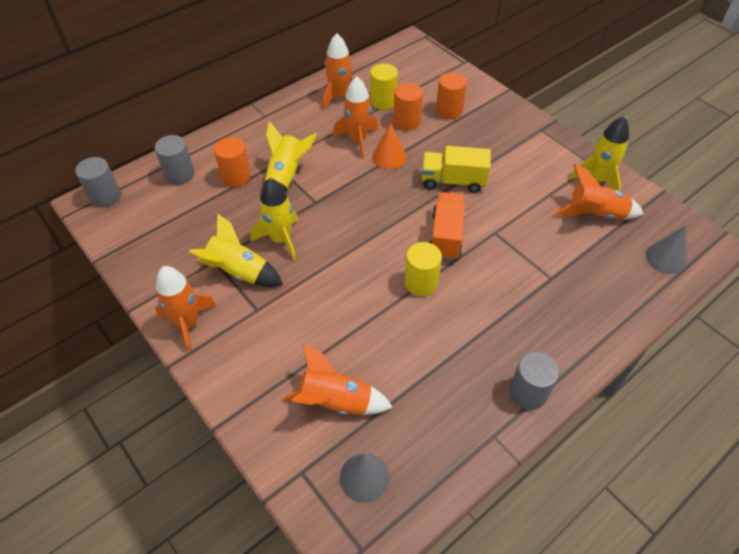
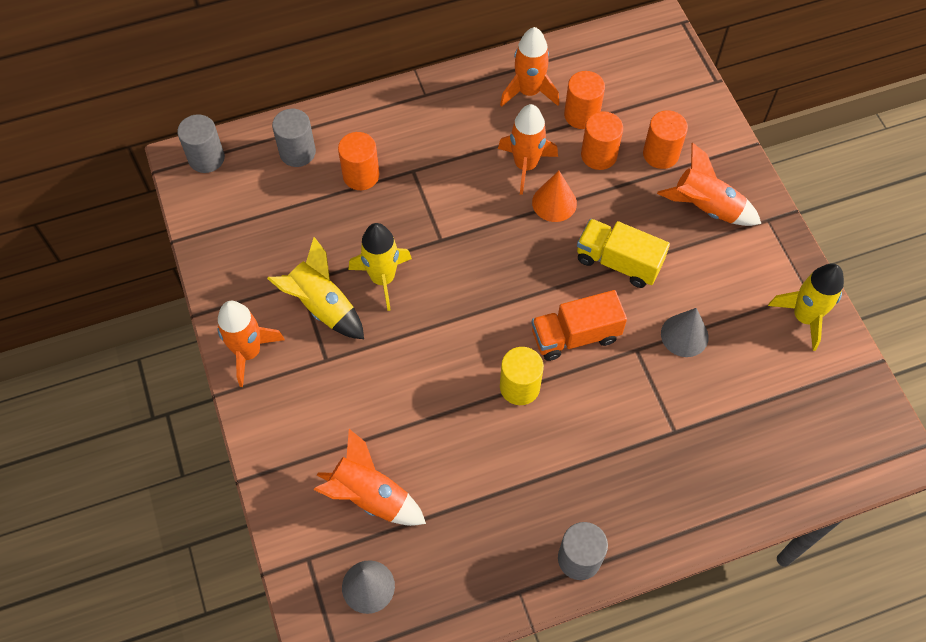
camera: 20 degrees right, 10 degrees up
(286, 177) = (419, 194): yellow rocket -> none
(383, 101) = (581, 115): yellow cylinder -> orange cylinder
(446, 236) = (575, 336): orange truck -> orange truck turned 135 degrees counterclockwise
(595, 214) = (774, 365): orange rocket -> orange rocket (706, 207)
(665, 258) = (830, 452): grey cone -> grey cone (684, 335)

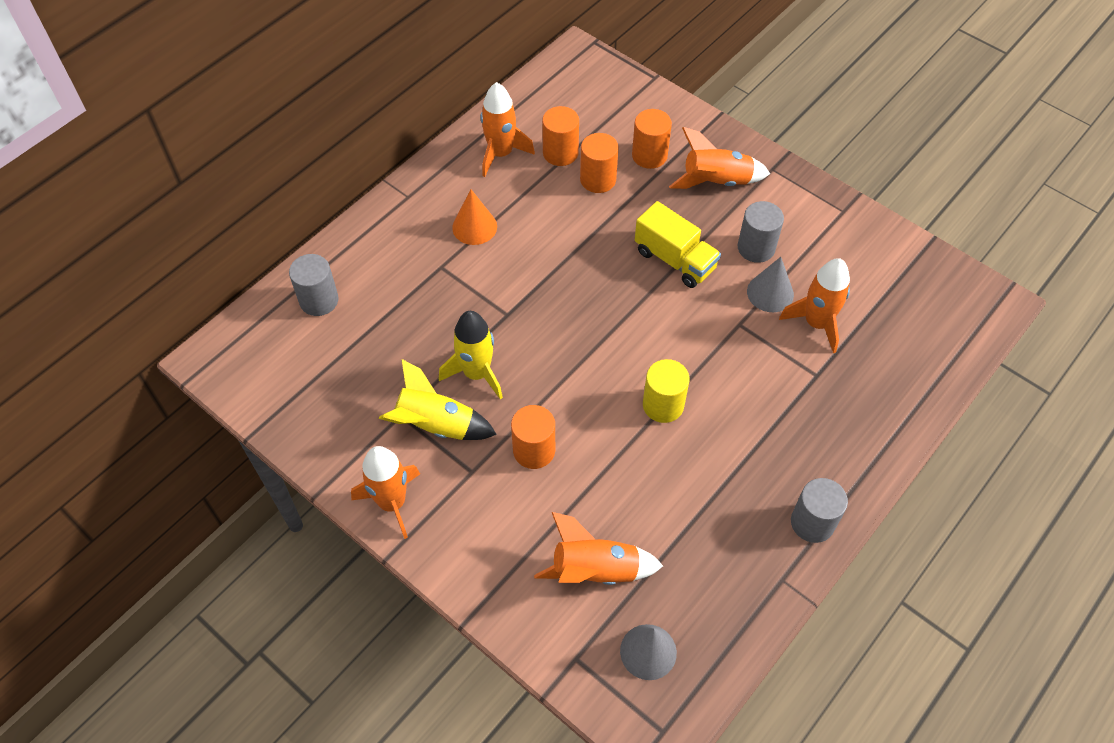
camera: 30 degrees left, 5 degrees down
(206, 158) = (230, 347): grey cylinder -> grey cylinder (756, 248)
(361, 175) = (394, 293): orange cylinder -> orange cylinder (534, 450)
(525, 165) = (540, 216): orange rocket -> orange rocket (816, 323)
(554, 202) = (586, 236): orange cone -> orange cone (474, 227)
(575, 336) = (681, 338): orange truck -> none
(618, 262) = (675, 259): yellow truck -> yellow truck turned 135 degrees counterclockwise
(804, 317) = (853, 232): yellow rocket -> none

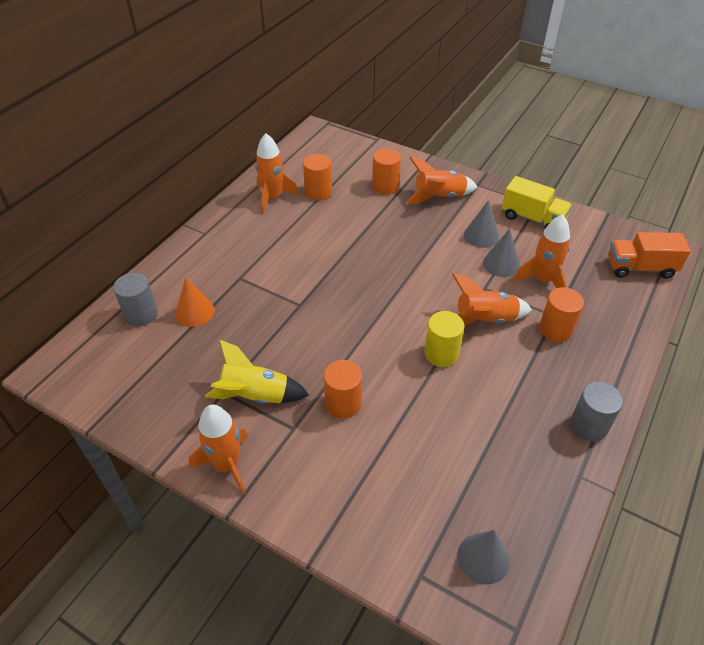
camera: 10 degrees left, 10 degrees down
(474, 227) = (261, 247): orange cone -> orange cone (195, 312)
(476, 373) = (283, 351): yellow rocket -> none
(595, 570) = (418, 494): orange rocket -> orange rocket (485, 320)
(598, 179) = (350, 206): orange cylinder -> orange cylinder (555, 329)
(675, 259) = (422, 250): yellow truck -> yellow truck (533, 219)
(756, 248) = (481, 235): grey cylinder -> grey cone
(948, 324) = (640, 268): none -> orange truck

